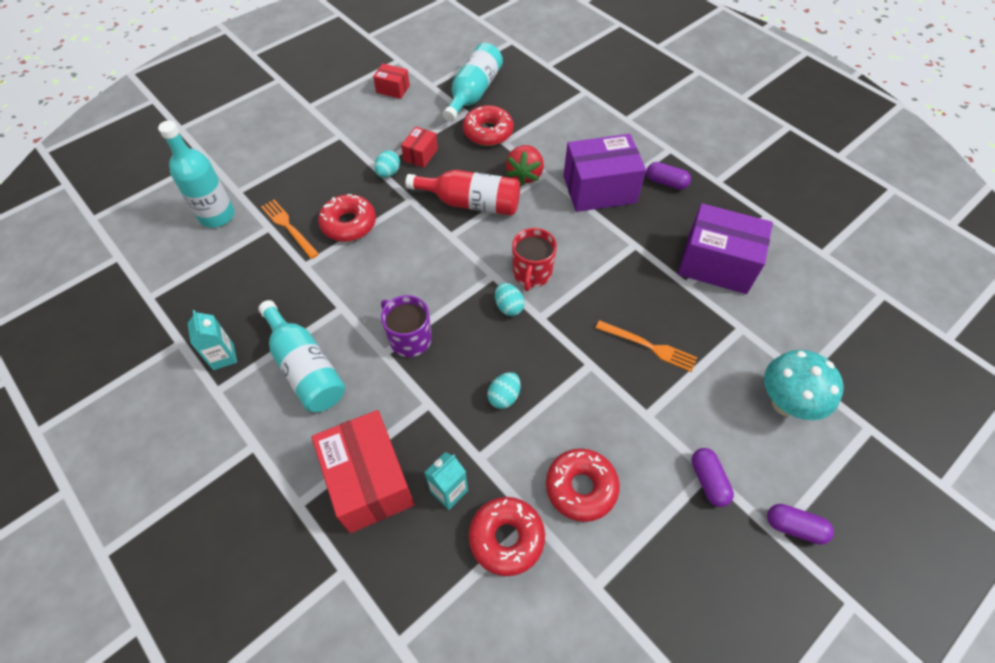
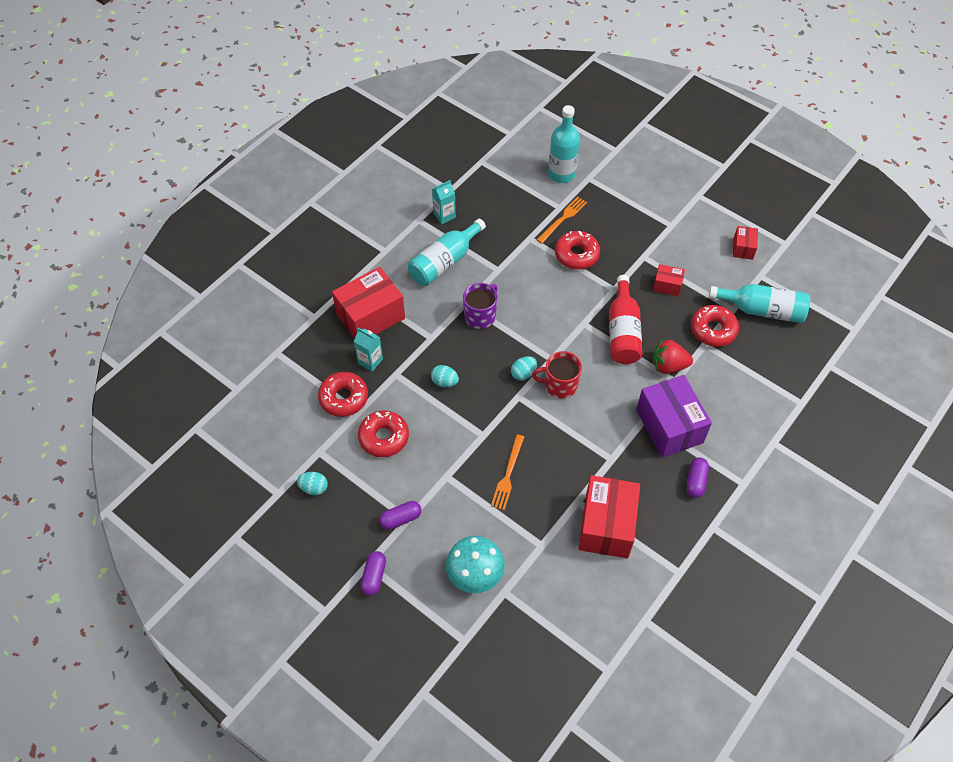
camera: 80 degrees right, 0 degrees up
(388, 173) = (638, 268): turquoise egg -> turquoise egg (314, 488)
(716, 264) = (606, 525): purple box -> red box

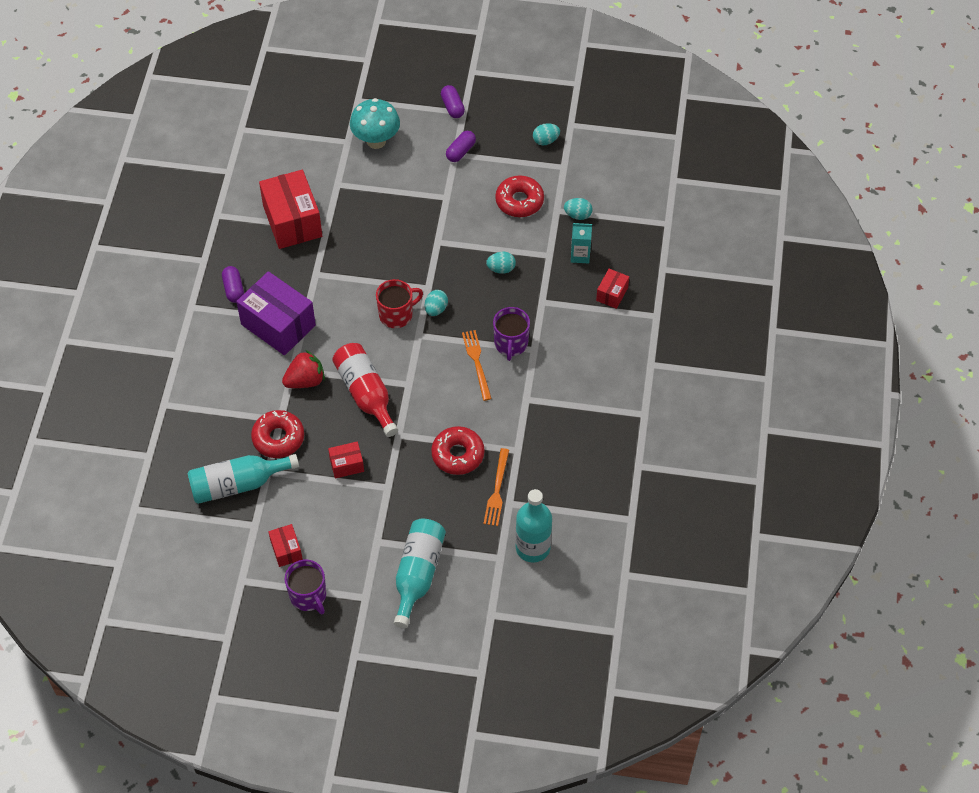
camera: 150 degrees right, 0 degrees up
(343, 398) = (577, 215): red donut -> turquoise egg
(370, 316) = (612, 294): red box -> red box, size x0.49
(444, 215) = (622, 432): turquoise carton -> none
(445, 262) = (584, 381): turquoise bottle -> turquoise bottle (417, 574)
(508, 475) = (396, 221): orange fork -> orange fork (477, 362)
(739, 213) = (308, 596): none -> purple mug

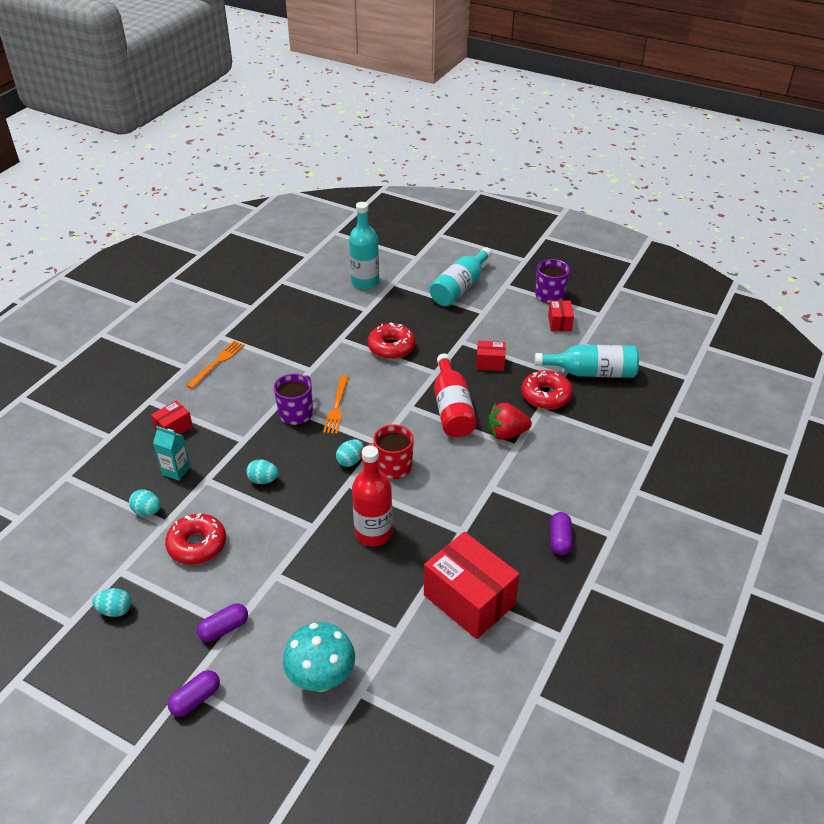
camera: 160 degrees left, 15 degrees down
(278, 325) = (519, 490): purple box -> none
(292, 221) = (469, 600): red box -> red box turned 45 degrees counterclockwise
(386, 251) = (373, 533): none -> red bottle
(452, 107) = (196, 699): purple capsule -> purple capsule turned 45 degrees clockwise
(497, 490) = (372, 319): orange fork -> orange fork (217, 363)

